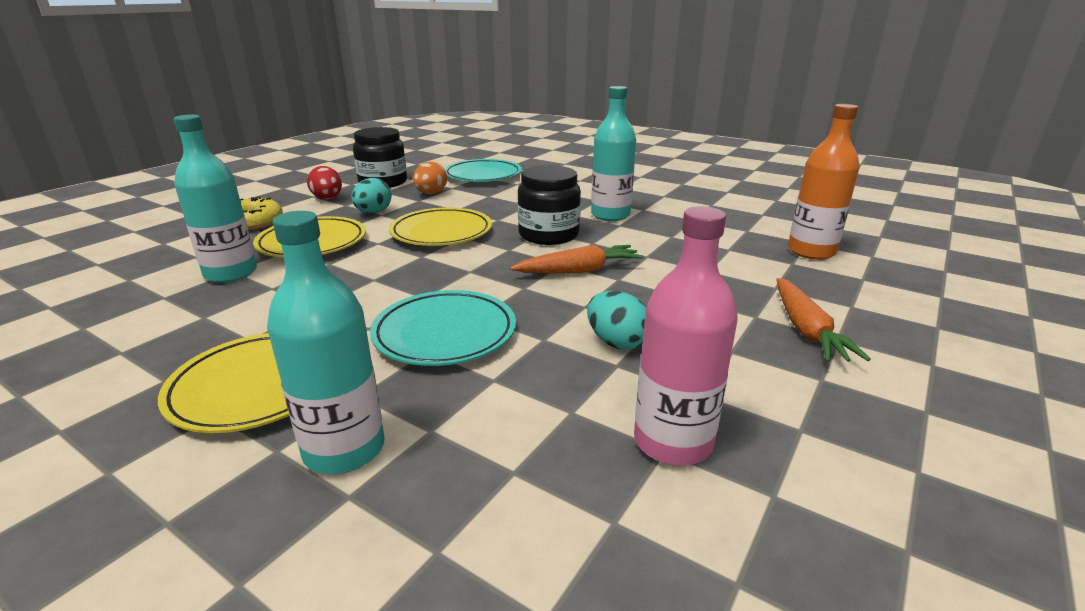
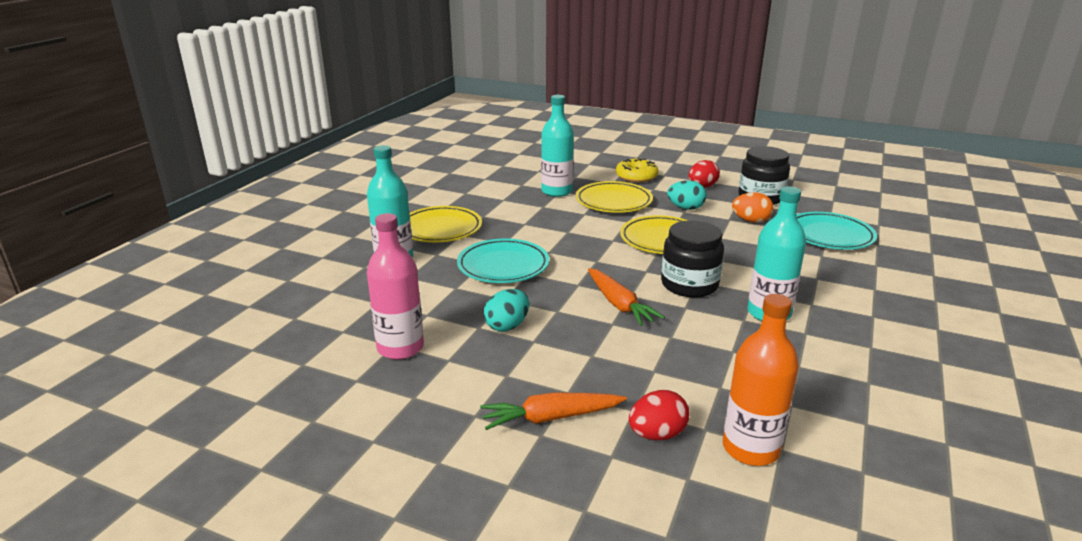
camera: 80 degrees right, 0 degrees up
(809, 282) = (657, 434): none -> red egg

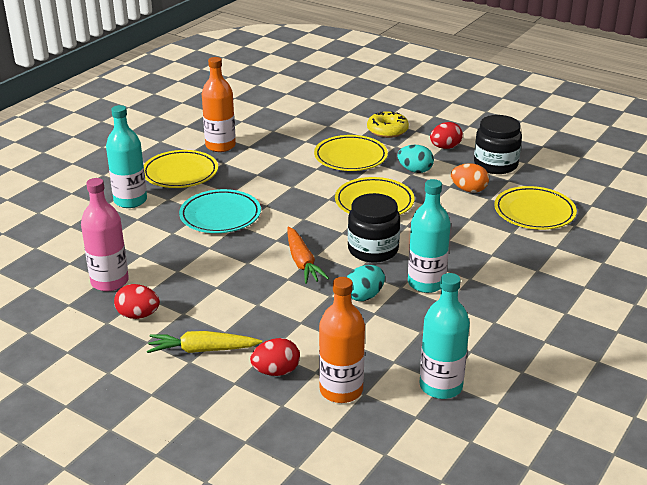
camera: 10 degrees right, 5 degrees up
(451, 384) = (138, 315): none -> red egg
(473, 201) = (220, 146): none -> orange bottle
(507, 326) = (200, 272): turquoise egg -> turquoise egg (364, 296)
(551, 418) = (203, 350): orange carrot -> yellow carrot
(556, 191) = (302, 141): turquoise bottle -> turquoise bottle (441, 386)
(829, 235) = (534, 212): turquoise plate -> yellow plate

